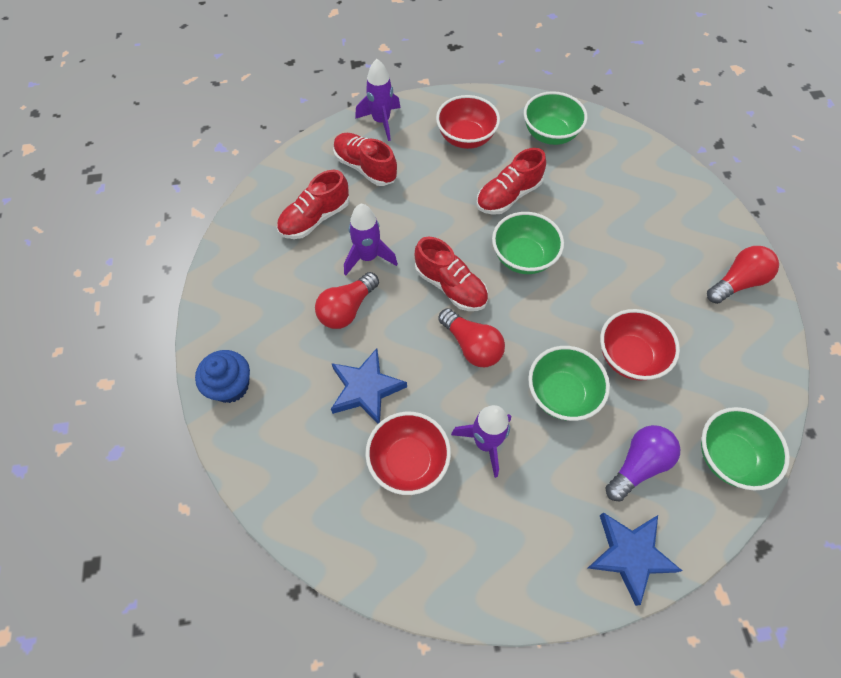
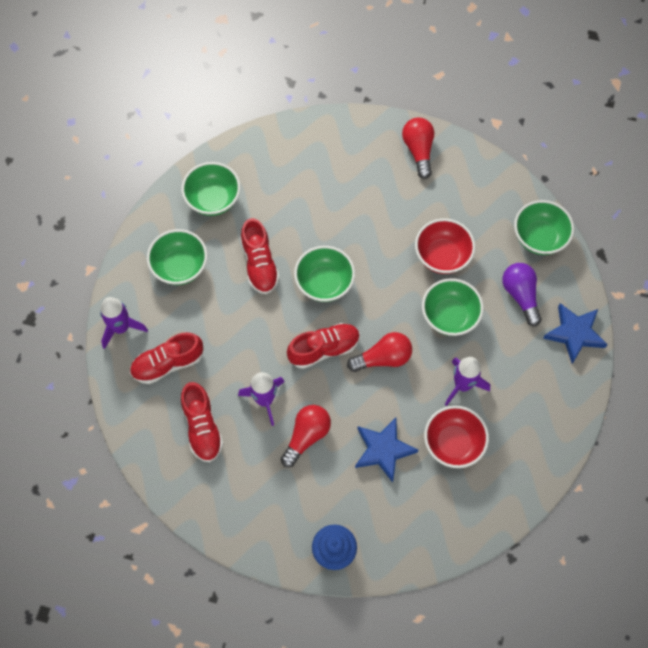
camera: 65 degrees left, 5 degrees up
(347, 309) = (306, 436): red light bulb -> red light bulb turned 120 degrees counterclockwise
(466, 138) = (180, 267): red bowl -> green bowl

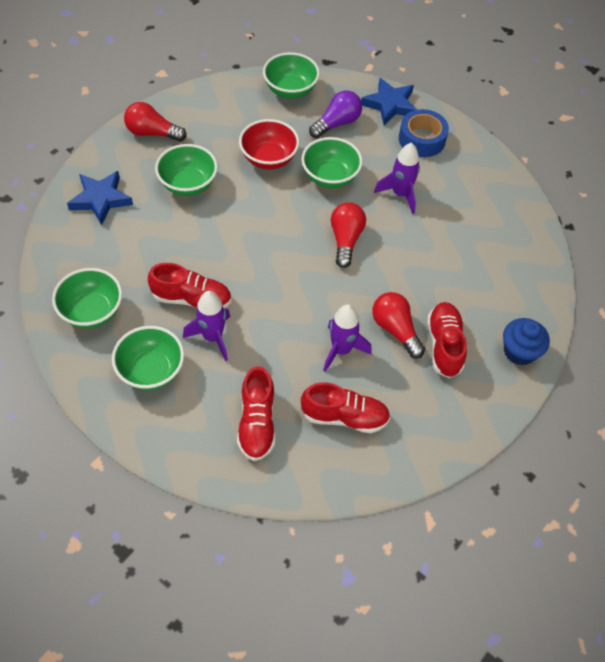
camera: 70 degrees left, 10 degrees down
(121, 328) = (190, 454): purple rocket -> purple rocket (212, 337)
(324, 283) = (244, 254): green bowl -> green bowl (188, 184)
(324, 349) = (313, 281): red shoe -> red shoe (444, 345)
(383, 450) = (436, 275): blue star -> blue star (101, 199)
(453, 443) = (452, 222): red bowl -> none
(520, 295) = (337, 123): purple light bulb -> purple light bulb turned 135 degrees clockwise
(545, 380) = (422, 139): none -> blue tape

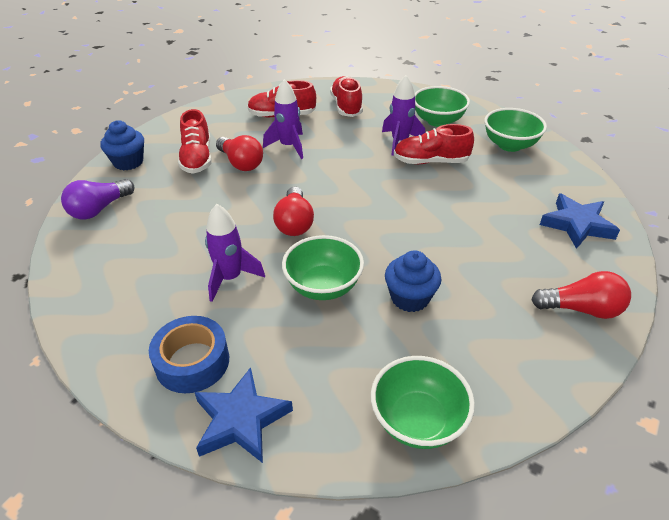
camera: 175 degrees right, 15 degrees down
(188, 184) = (493, 253): green bowl -> none
(269, 158) = (410, 298): red bowl -> blue cupcake
(337, 123) = (326, 368): purple light bulb -> purple light bulb (99, 209)

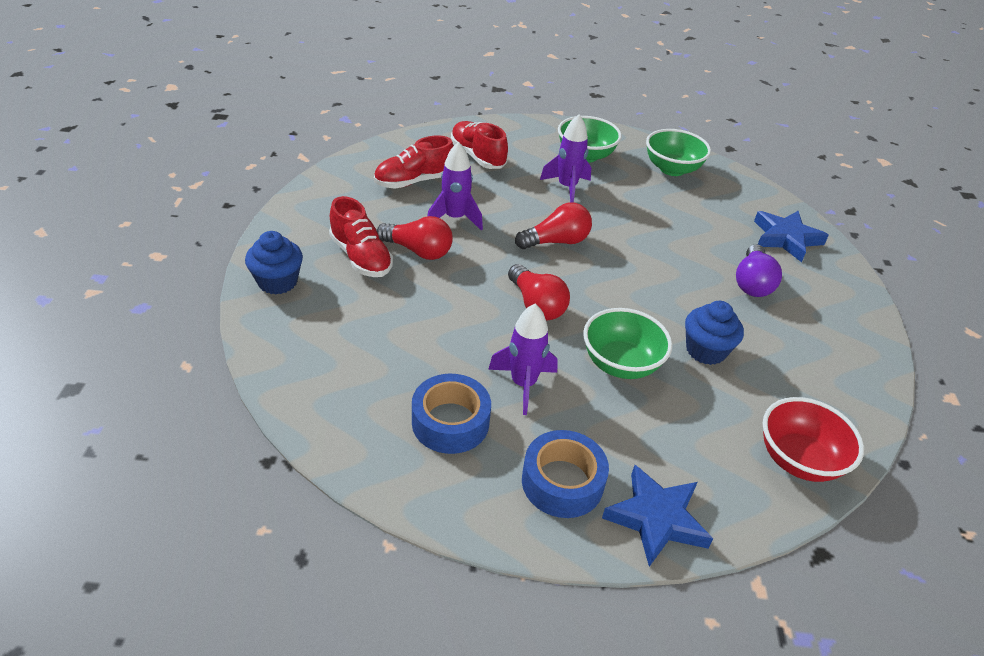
camera: 30 degrees left, 0 degrees up
(99, 209) = (297, 350): purple light bulb -> purple light bulb (752, 283)
(152, 289) = (450, 422): none -> blue tape
(418, 420) = (798, 459): green bowl -> red bowl
(431, 161) = (614, 203): red shoe -> none
(581, 309) = (844, 317): red light bulb -> red light bulb (556, 241)

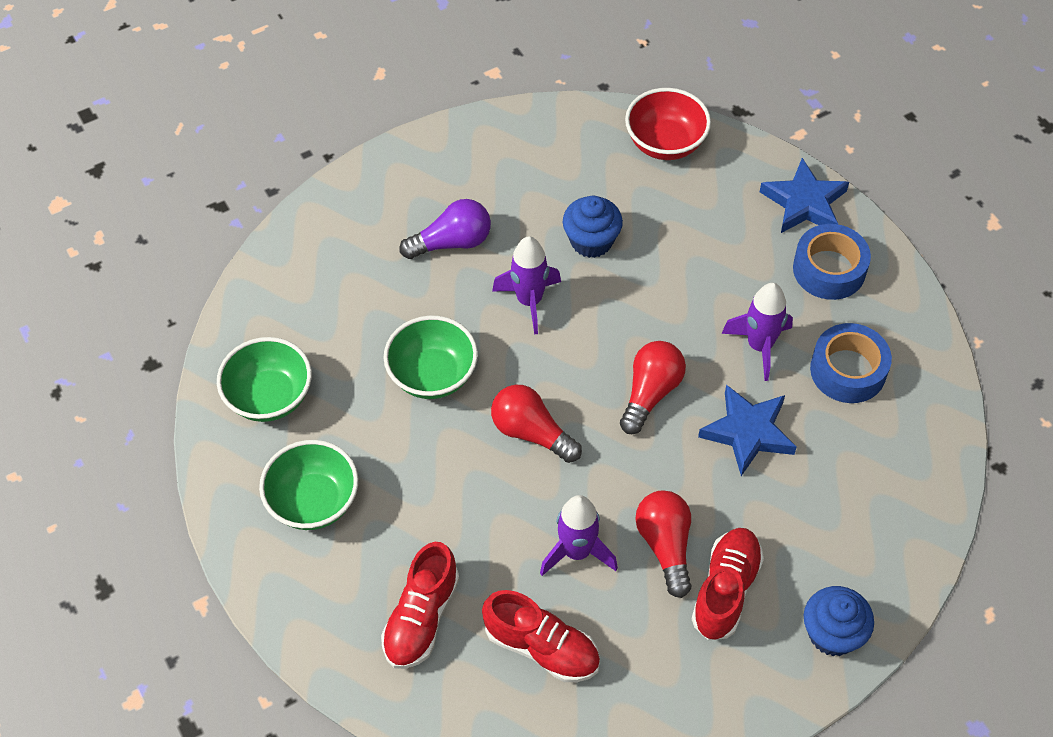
camera: 120 degrees left, 15 degrees up
(567, 187) = (411, 480): purple rocket -> purple rocket (529, 301)
(620, 364) = (668, 292): green bowl -> green bowl (433, 375)
(785, 238) = (340, 241): blue star -> blue star (748, 432)

